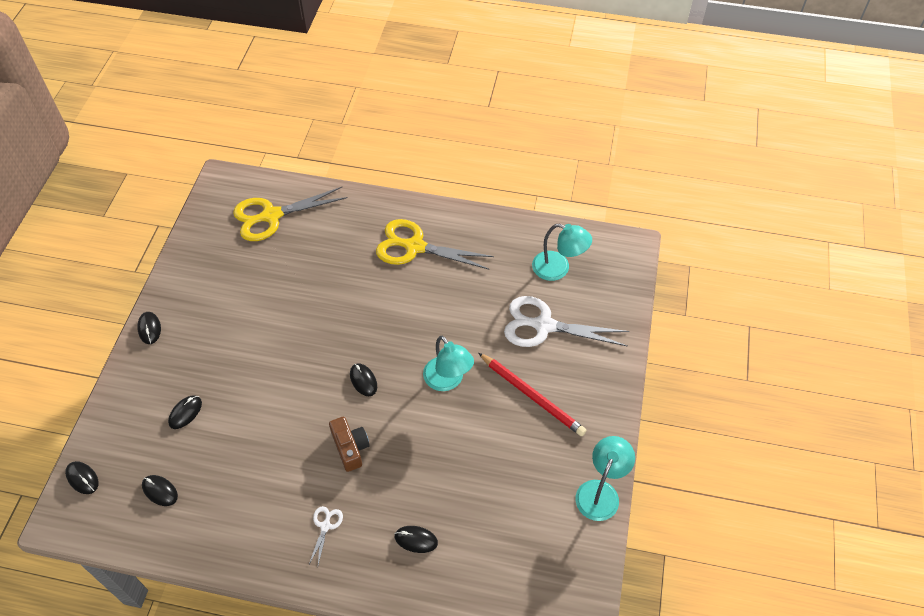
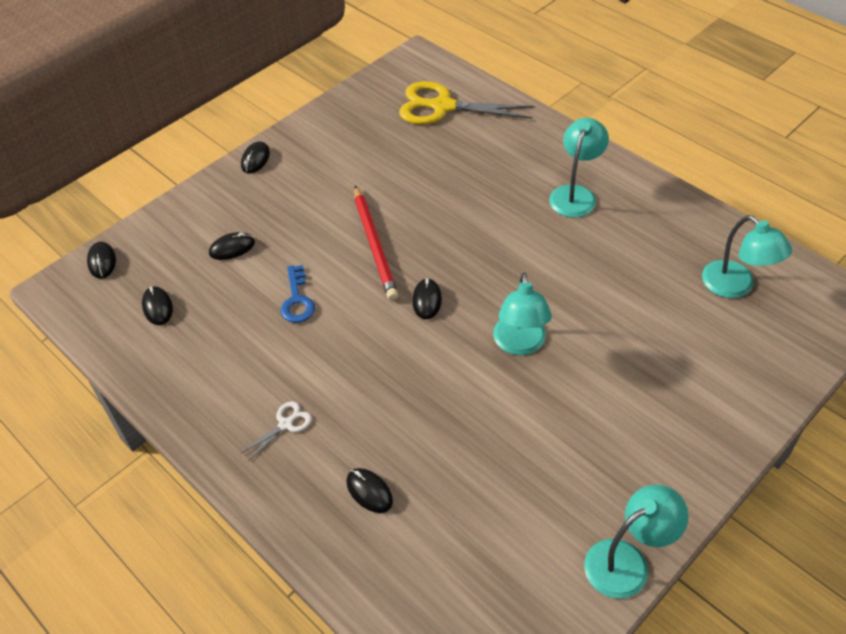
camera: 35 degrees right, 5 degrees down
(267, 428) = (297, 300): none -> blue key
(350, 448) = (366, 360): brown camera -> none
(415, 247) = (575, 194): yellow scissors -> turquoise lamp
(532, 396) = (610, 408): red pencil -> red pencil (375, 245)
(544, 325) = (676, 339): white scissors -> none

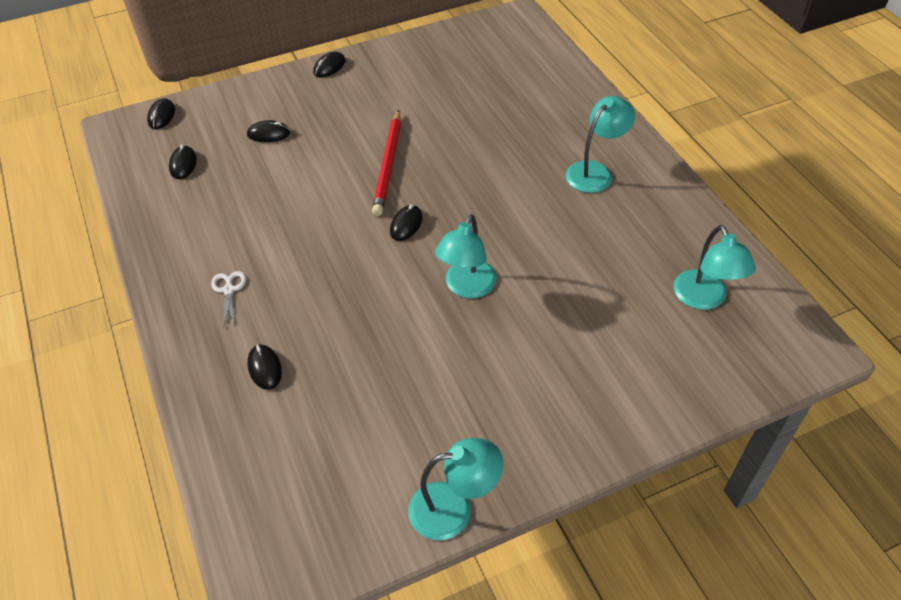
camera: 20 degrees right, 0 degrees up
(285, 424) = (229, 290): white scissors -> white scissors turned 75 degrees counterclockwise
(297, 300) = (297, 191): blue key -> none
(443, 106) = (517, 63): yellow scissors -> none

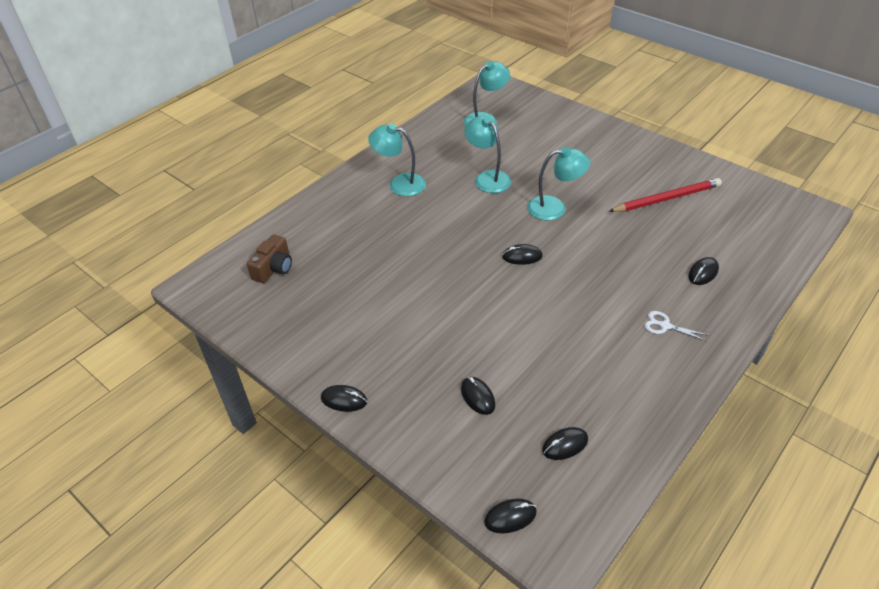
camera: 115 degrees left, 5 degrees down
(229, 290) = (665, 326): white scissors -> white scissors turned 60 degrees clockwise
(388, 165) = (464, 292): red pencil -> red pencil (666, 198)
(454, 508) = (701, 165): turquoise lamp -> turquoise lamp (487, 178)
(510, 60) = (273, 268): none -> brown camera

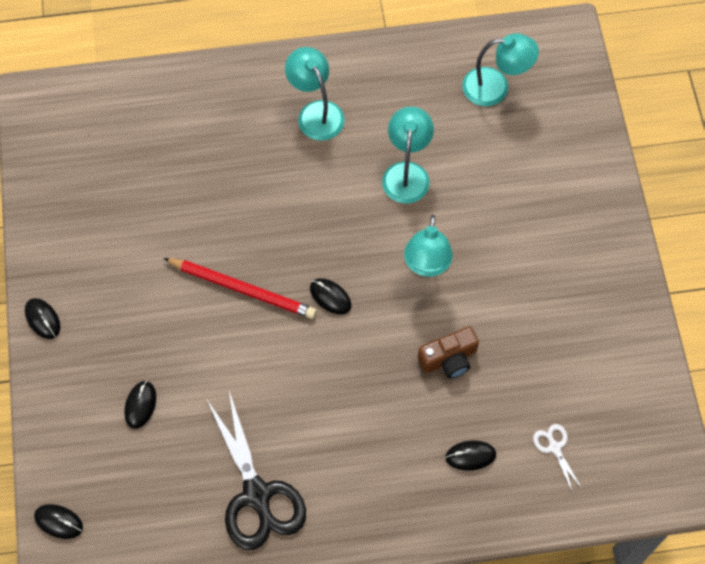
camera: 40 degrees right, 20 degrees up
(273, 268) = (111, 131): brown camera -> brown camera (449, 359)
(555, 208) = (427, 265): turquoise lamp -> turquoise lamp turned 60 degrees clockwise
(565, 445) = (158, 504): black mouse -> none
(618, 386) = (256, 494): none -> black scissors
(665, 326) = (365, 476): white scissors -> white scissors (554, 447)
(666, 198) = (550, 346): red pencil -> red pencil (242, 289)

